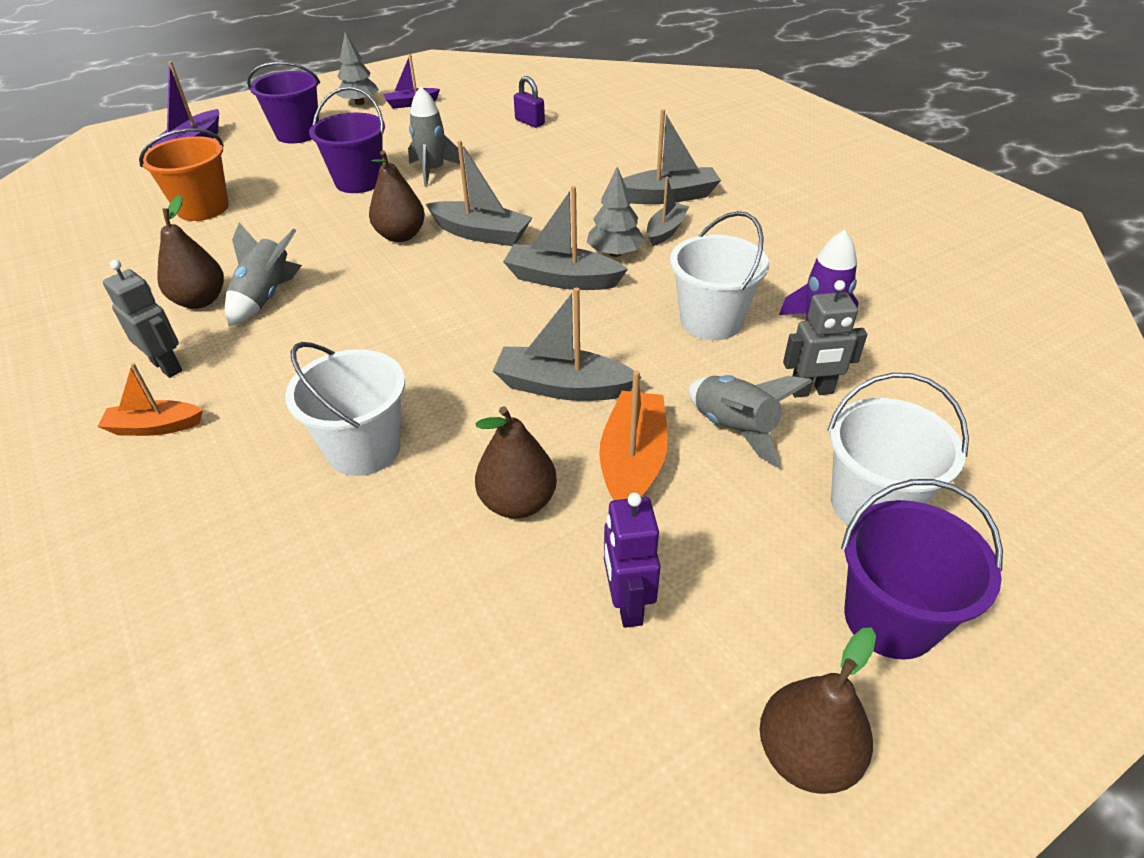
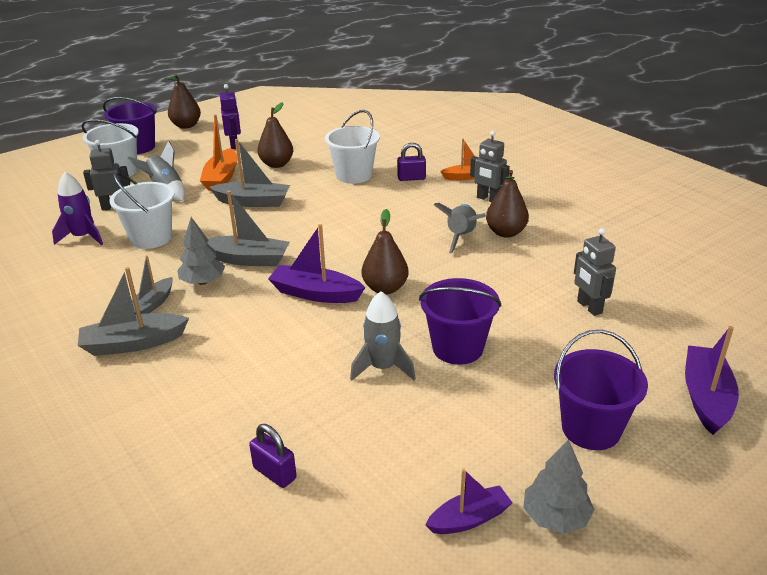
camera: 175 degrees right, 10 degrees down
(203, 208) = (589, 307): orange bucket -> grey robot
(258, 431) = (411, 178): none -> purple padlock
(481, 234) = (315, 294): grey boat -> purple boat

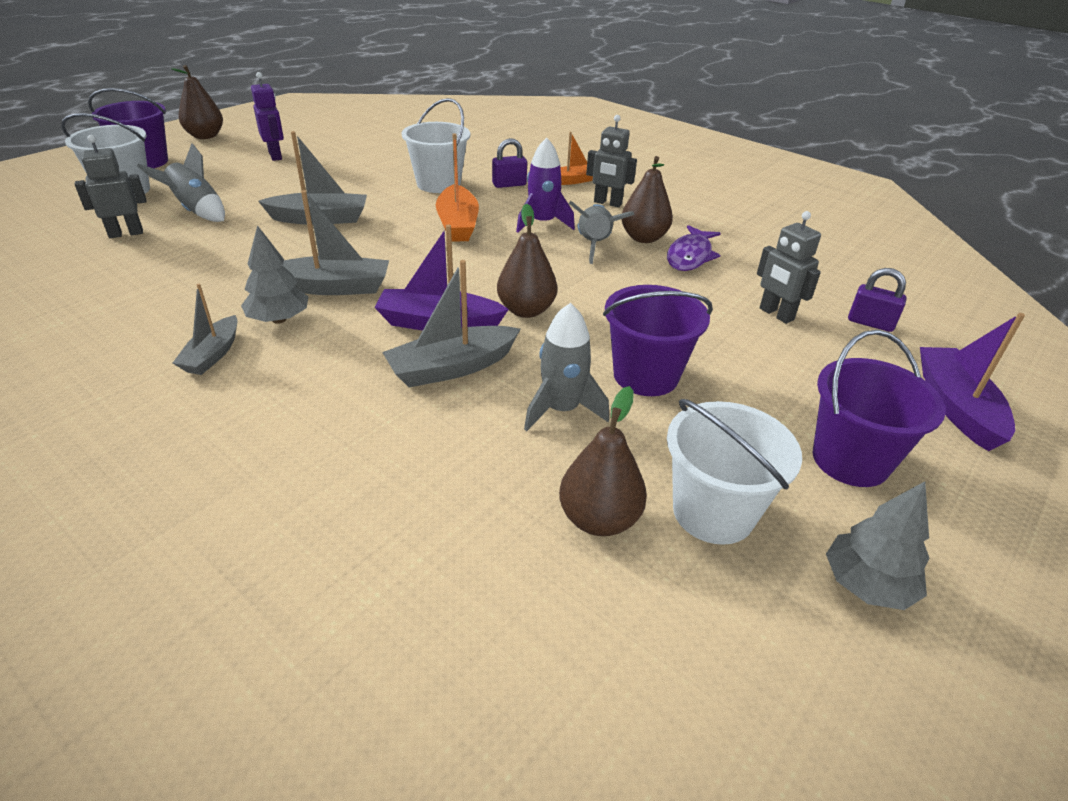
camera: 15 degrees left, 5 degrees up
(83, 237) = (87, 273): purple rocket -> purple rocket (542, 223)
(133, 343) = (197, 411): grey boat -> grey boat (452, 368)
(151, 238) = (189, 269): white bucket -> white bucket (713, 512)
(222, 178) = (269, 193): orange boat -> orange boat (458, 224)
(274, 473) = (465, 577): purple padlock -> purple padlock (870, 323)
(276, 164) = (337, 175): brown pear -> brown pear (599, 519)
(469, 519) = (759, 605): purple boat -> none
(539, 251) = (690, 256): none -> purple fish

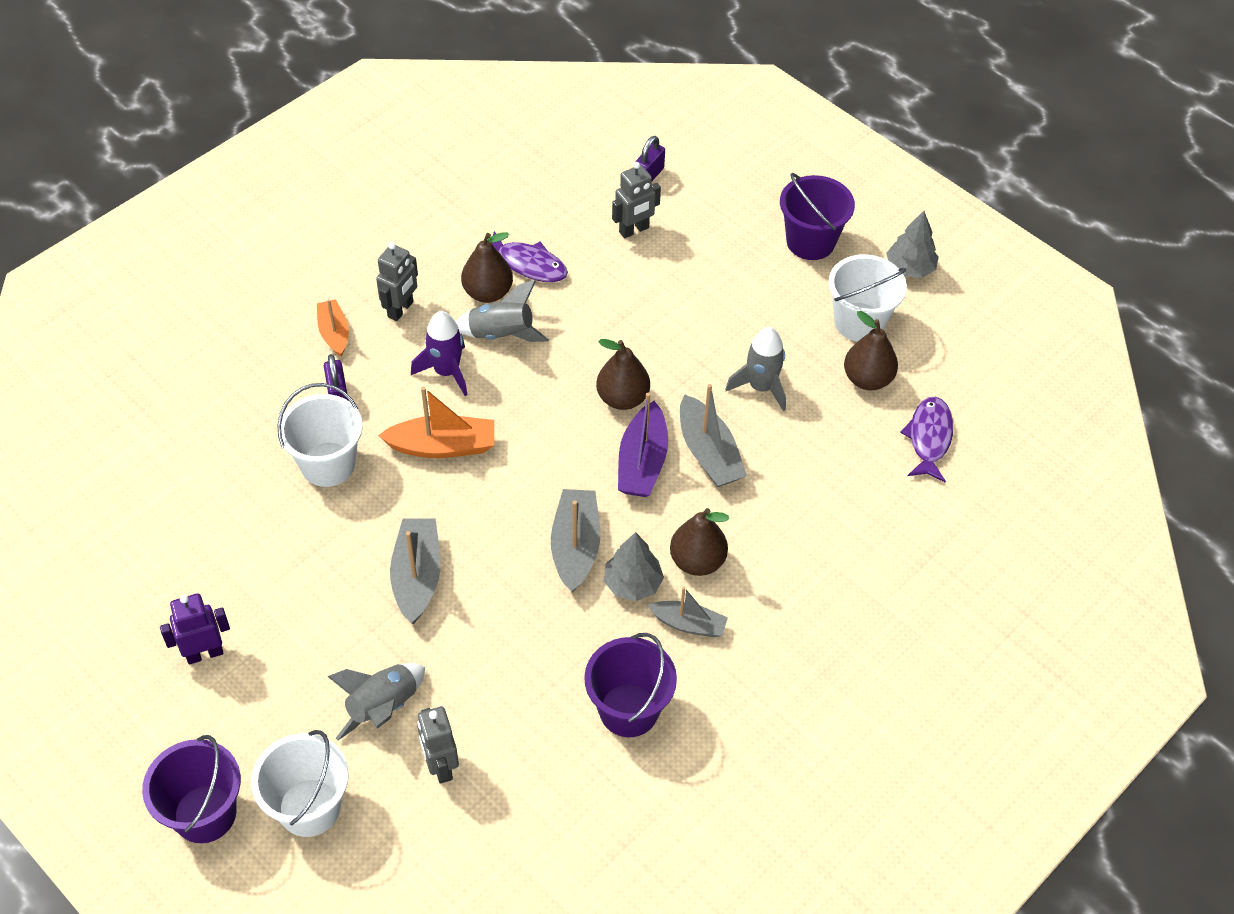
camera: 85 degrees left, 15 degrees up
(205, 136) = (105, 761): brown pear -> brown pear (697, 561)
(486, 598) = (929, 438): none -> purple fish
(645, 376) = (719, 331): purple bucket -> purple bucket (629, 710)
(956, 407) = (755, 168): purple boat -> none

